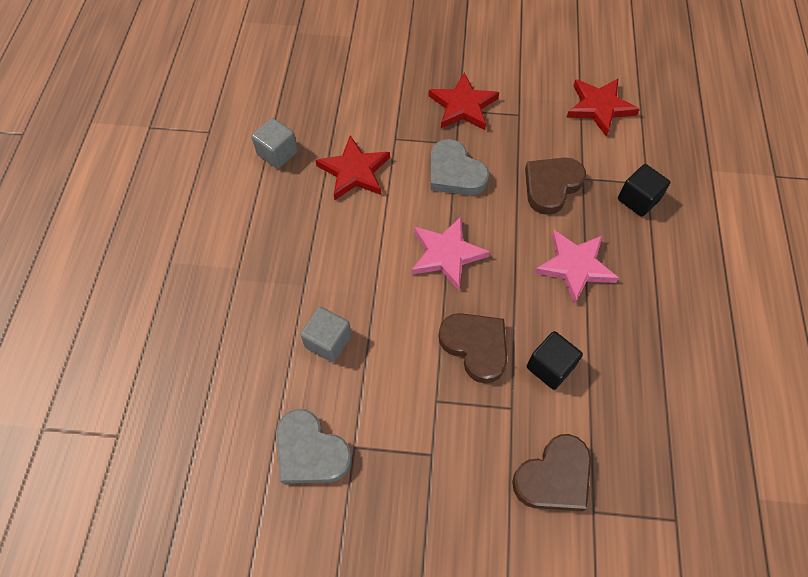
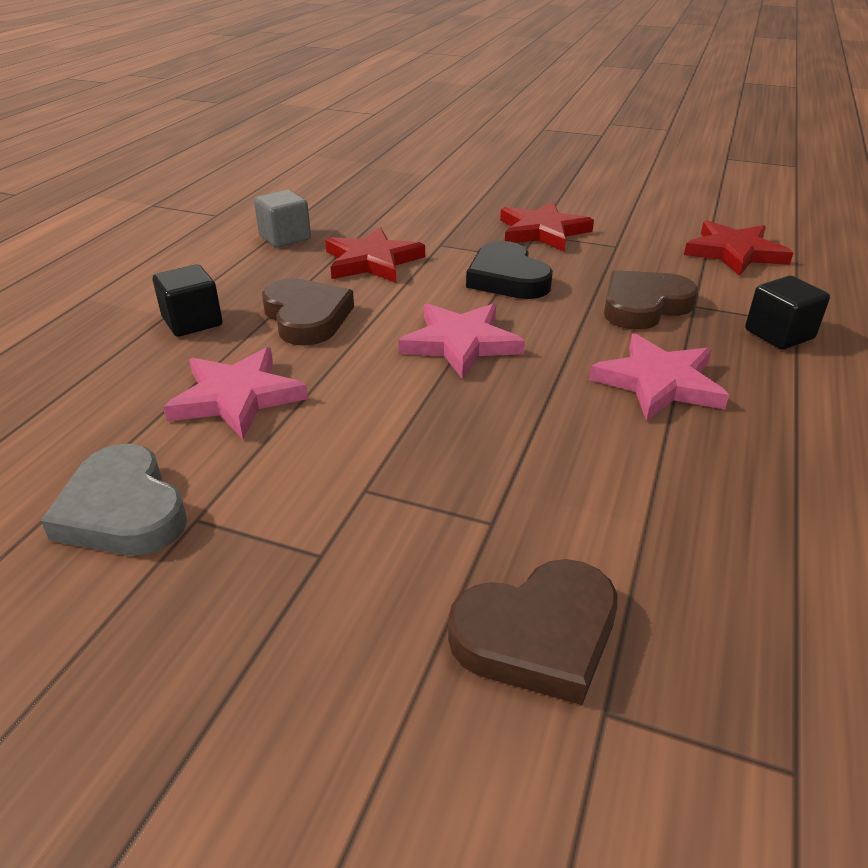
camera: 15 degrees right, 25 degrees down
(328, 341) = (237, 397): grey cube -> pink star
(455, 173) = (507, 278): grey heart -> black heart
(475, 346) = (461, 439): brown heart -> brown heart (307, 317)
(550, 367) = (580, 484): black cube -> black cube (192, 322)

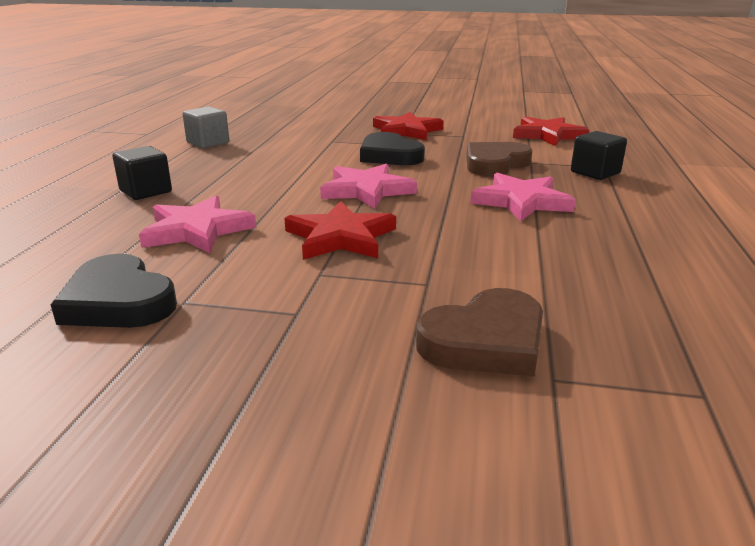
camera: 10 degrees left, 10 degrees down
(123, 510) = (118, 301): grey heart -> black heart
(307, 317) = (240, 184): brown heart -> none
(372, 261) = (282, 152): red star -> red star (340, 237)

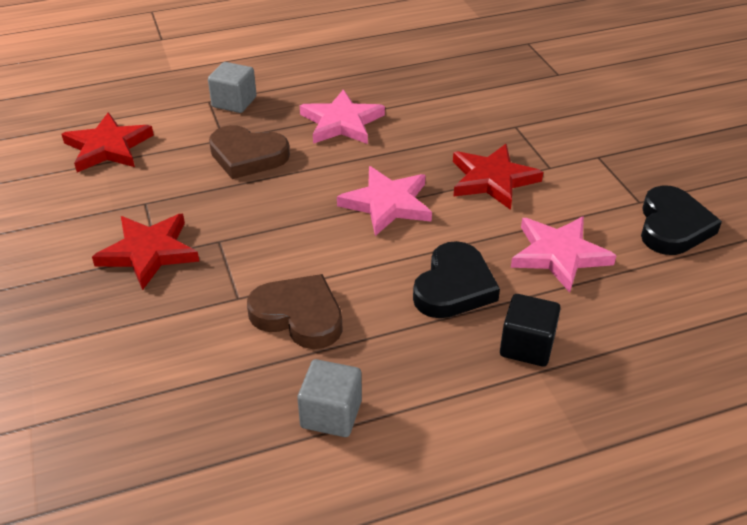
camera: 120 degrees left, 15 degrees up
(389, 155) = (268, 229): black heart -> black heart (454, 287)
(485, 341) = (551, 94): brown heart -> brown heart (299, 316)
(595, 173) = (234, 102): black cube -> grey cube

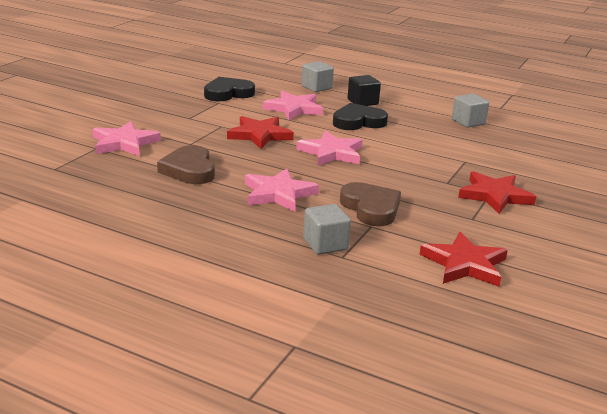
camera: 135 degrees left, 15 degrees down
(299, 316) = (443, 144): brown heart -> brown heart (189, 170)
(555, 91) = (124, 143): none -> pink star
(639, 335) = (316, 87): none -> grey cube

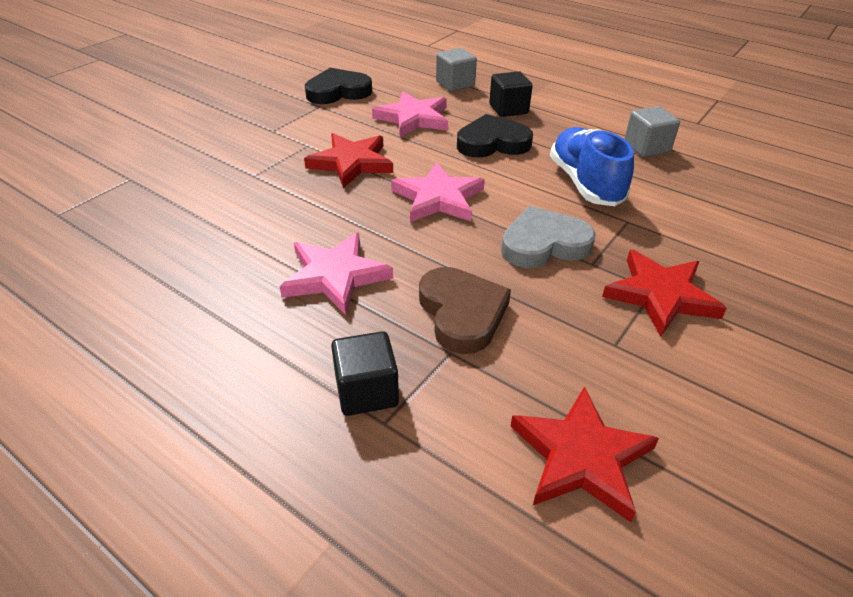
camera: 10 degrees right, 15 degrees up
(124, 143) = (169, 171): pink star -> none
(189, 170) = (231, 223): brown heart -> none
(325, 244) = (366, 391): grey cube -> black cube
(413, 174) = (544, 244): none -> grey heart
(431, 142) = (585, 183): none -> blue shoe

